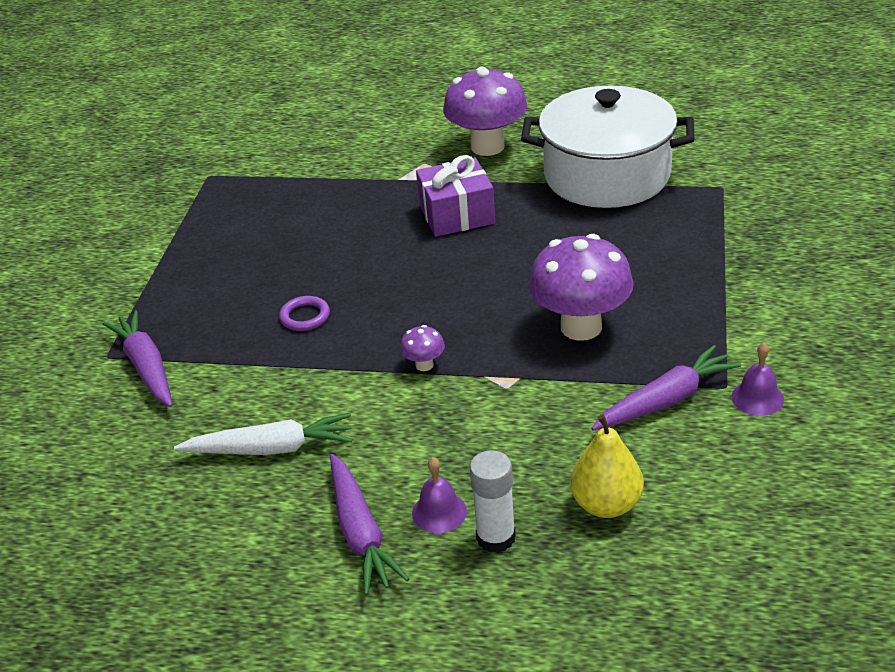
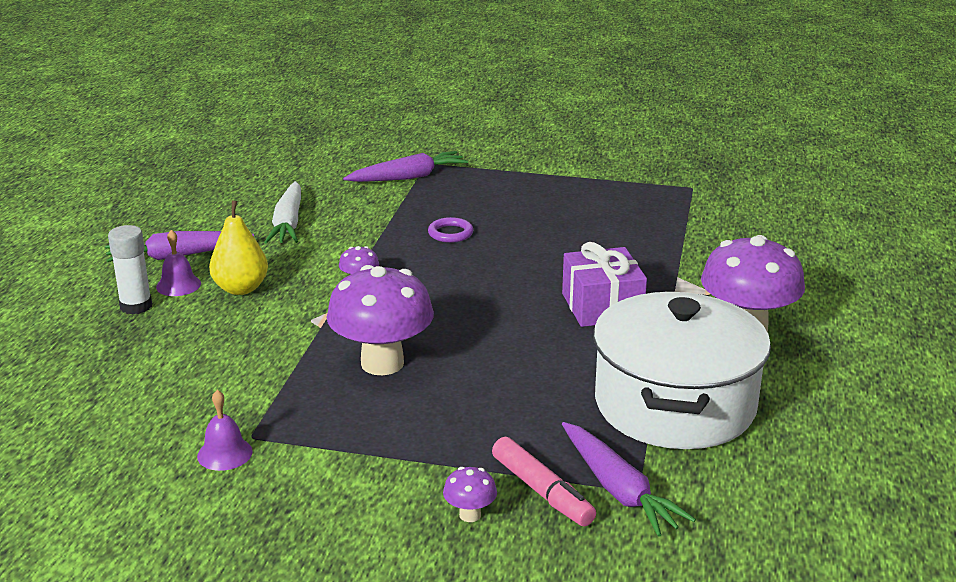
camera: 90 degrees right, 10 degrees down
(606, 504) = (138, 356): yellow pear -> yellow pear (241, 289)
(666, 400) = (249, 399): purple carrot -> purple carrot (618, 490)
(741, 226) = (542, 492): none -> pink marker
(783, 255) = (470, 515): none -> purple mushroom

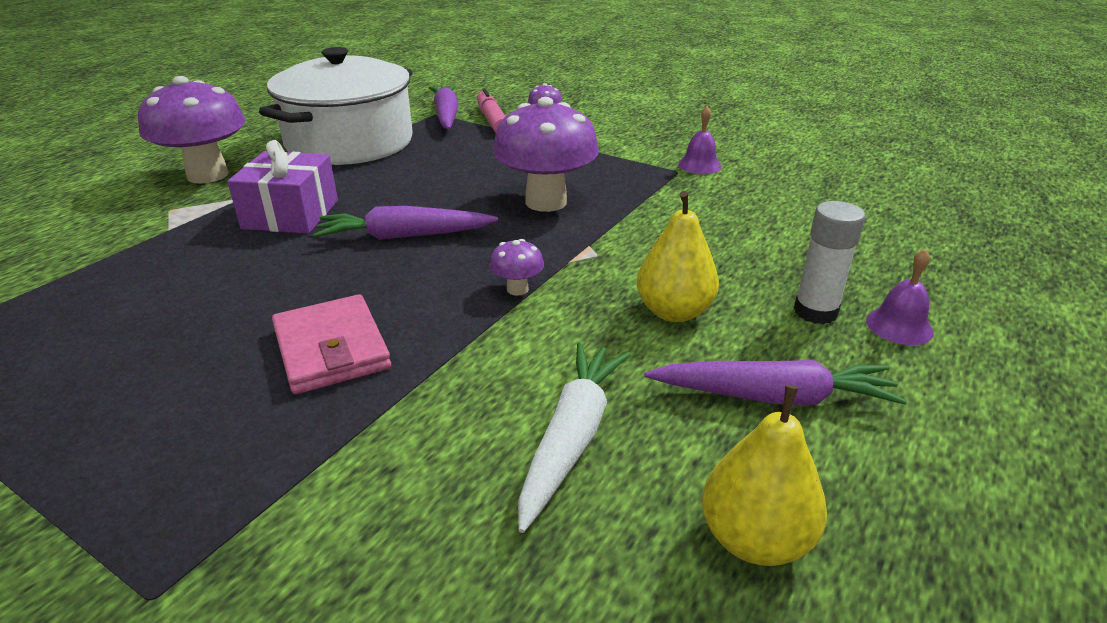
camera: 160 degrees left, 5 degrees up
(178, 285) = (763, 335): purple bell -> purple bell (899, 326)
(196, 209) = (755, 539): none -> yellow pear
(408, 177) = (248, 543): purple carrot -> purple carrot (404, 236)
(450, 233) = (331, 349): purple ring -> pink wallet

